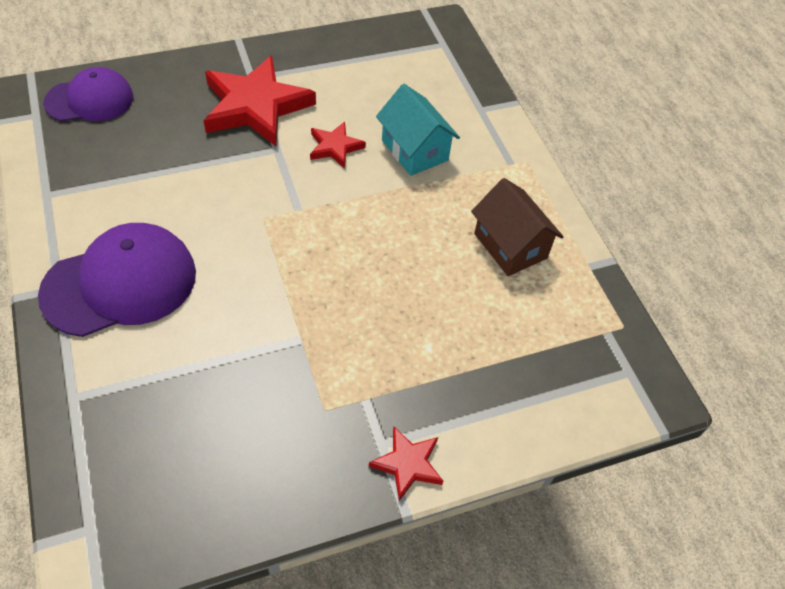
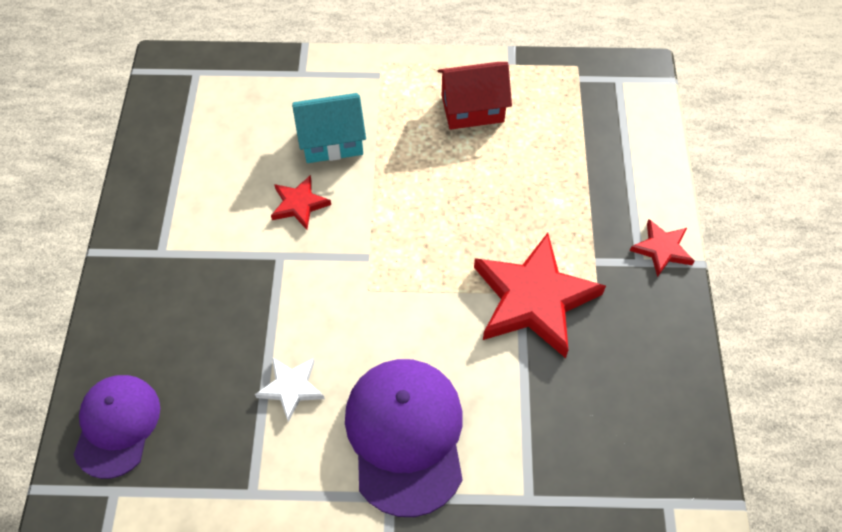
camera: 65 degrees left, 5 degrees up
(148, 192) = (291, 388): none -> white star
(255, 106) = (208, 259): red star -> red star (534, 299)
(510, 246) = (472, 109): brown house -> red house

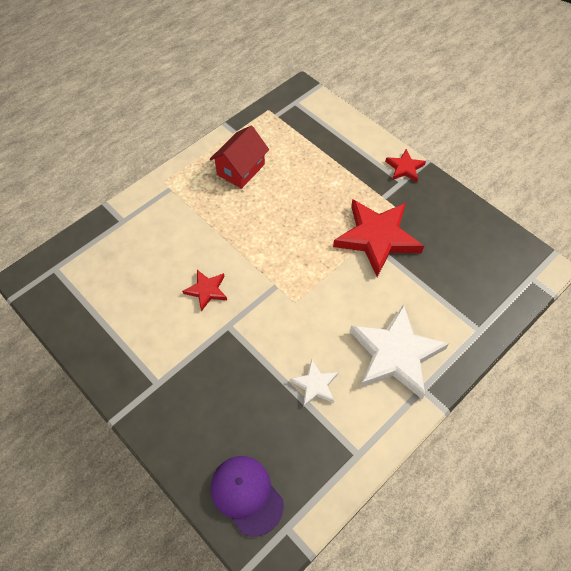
camera: 45 degrees left, 0 degrees up
(332, 141) = (185, 243): turquoise house -> none
(405, 435) = (395, 354): purple cap -> white star

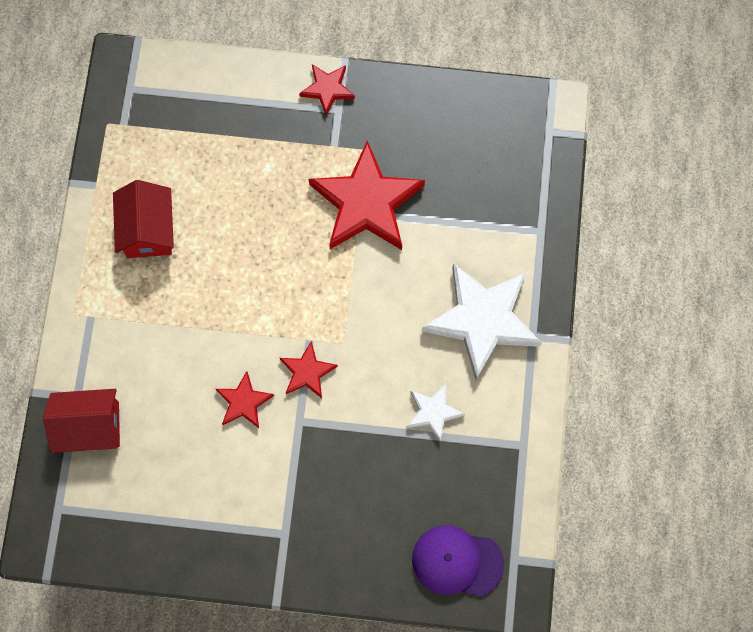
camera: 40 degrees left, 15 degrees up
(114, 240) = (90, 426): none -> red house
(258, 302) = (307, 372): none -> red star

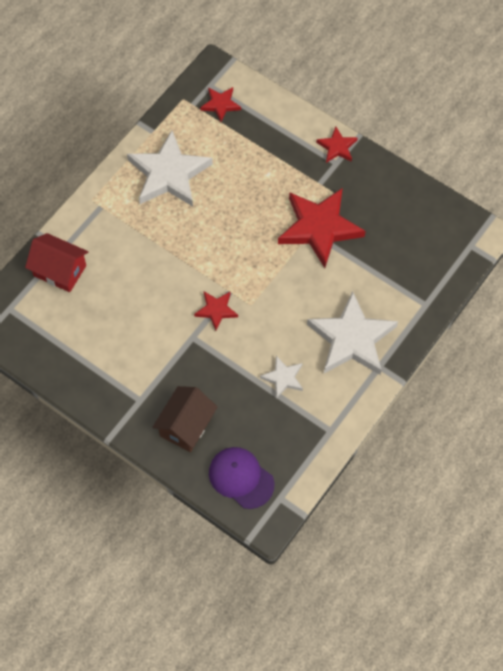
camera: 30 degrees right, 10 degrees down
(148, 230) = (169, 174): red house -> white star
(244, 402) = (164, 307): red star -> red star (220, 104)
(357, 535) = (186, 426): none -> brown house

